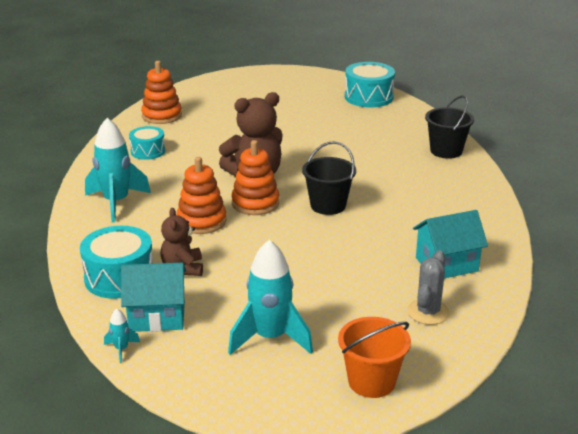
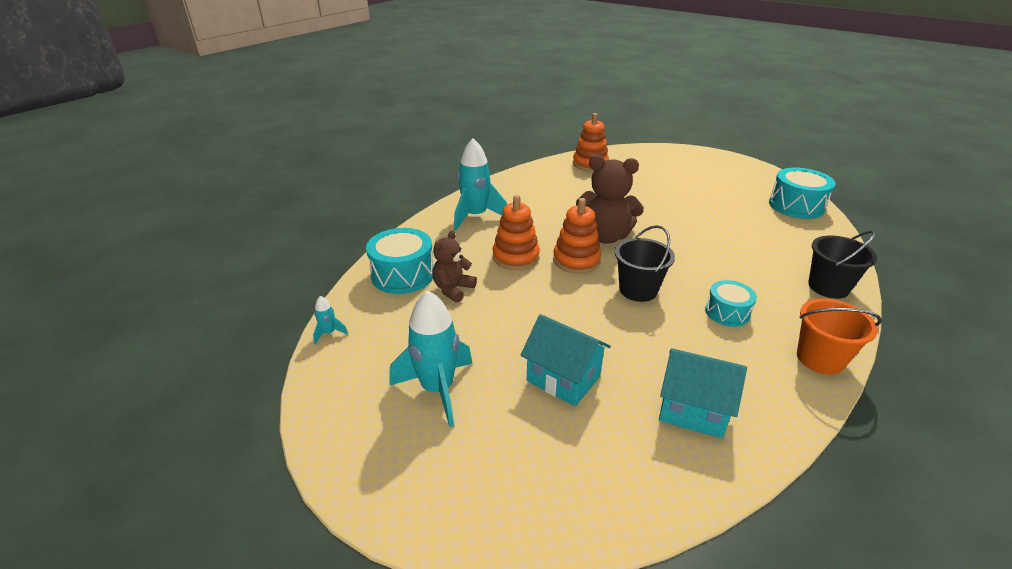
camera: 40 degrees right, 5 degrees up
(148, 151) = (546, 187): turquoise drum -> turquoise drum (727, 312)
(157, 316) = (385, 320): turquoise house -> turquoise house (563, 379)
(371, 382) = (464, 495): orange bucket -> orange bucket (820, 359)
(428, 312) = (610, 453): grey cactus -> none

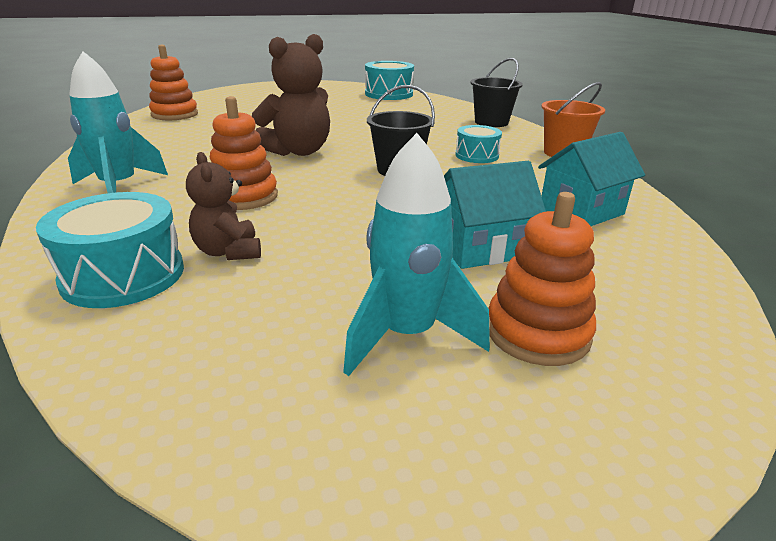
camera: 55 degrees left, 5 degrees down
(329, 333) = (127, 399): turquoise rocket -> none
(576, 260) = (309, 174): orange stacking toy -> orange stacking toy (537, 332)

